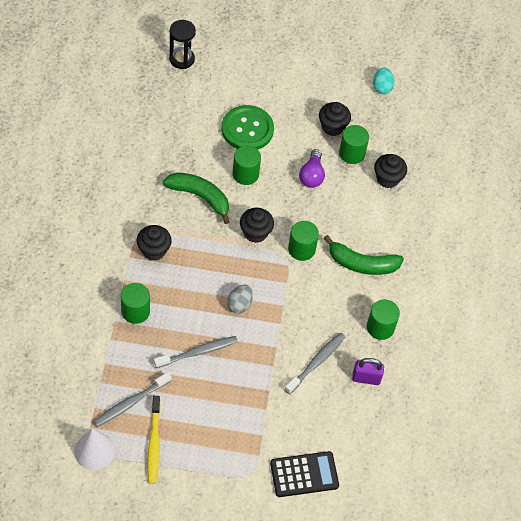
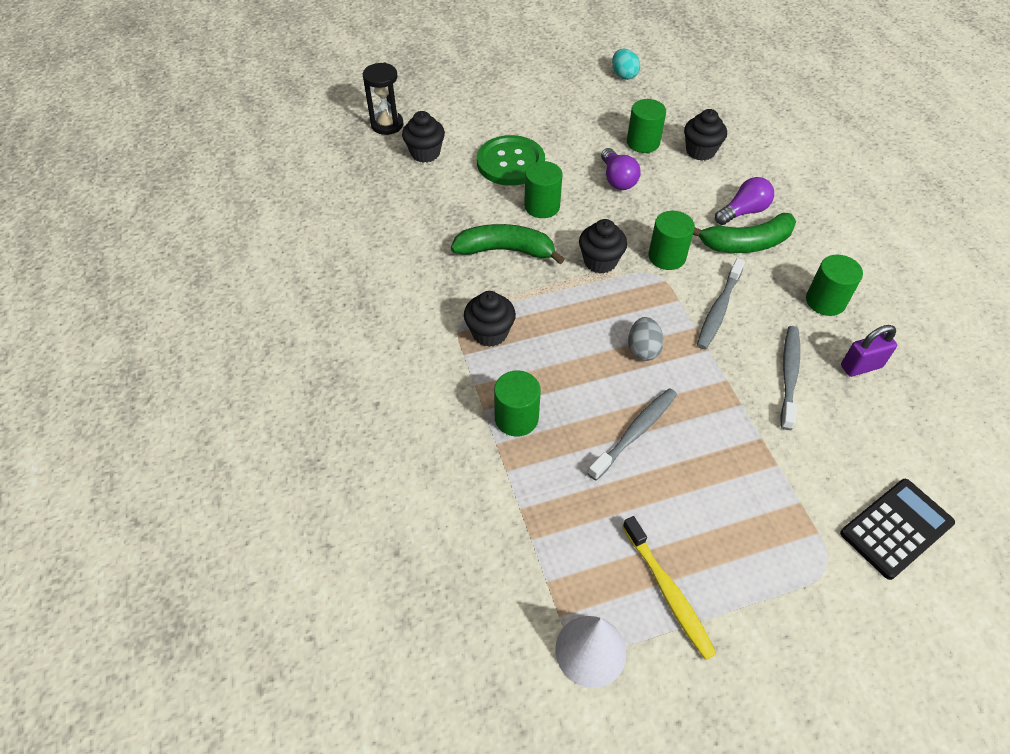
camera: 20 degrees left, 5 degrees down
(130, 403) = (594, 548): grey toothbrush -> grey toothbrush (718, 309)
(332, 127) = (602, 127): black cupcake -> black cupcake (425, 153)
(379, 240) = (743, 212): none -> purple light bulb

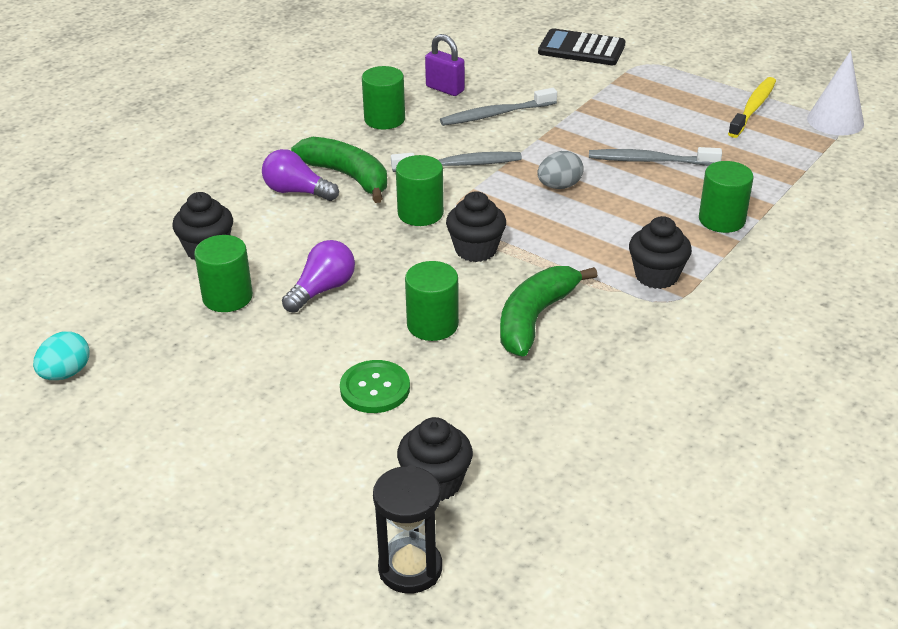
camera: 125 degrees left, 15 degrees down
(505, 250) = (535, 318): green banana -> green banana turned 60 degrees clockwise
(510, 163) = (375, 388): green button -> green button, size x0.64

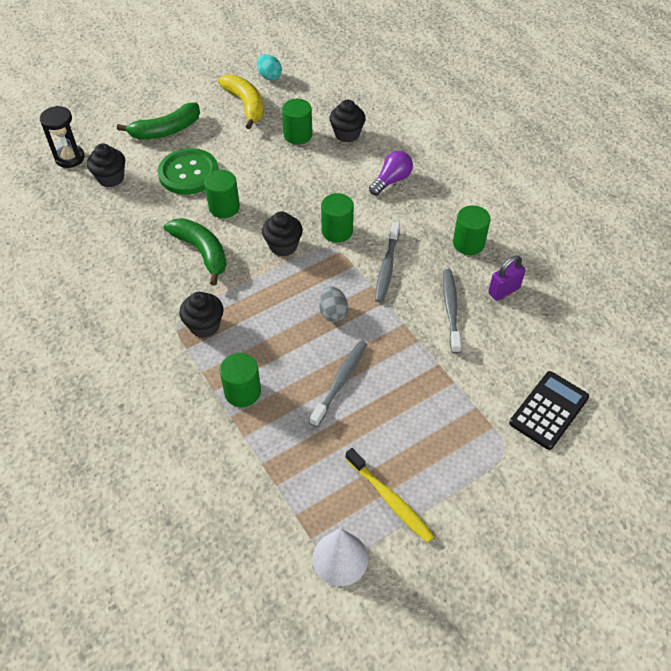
camera: 110 degrees right, 15 degrees up
(163, 378) = (245, 105): none -> yellow banana
(322, 290) = (283, 171): purple light bulb -> none
(347, 176) = (398, 207): green banana -> green banana (166, 130)
(375, 388) = (188, 173): green button -> green button, size x1.57

